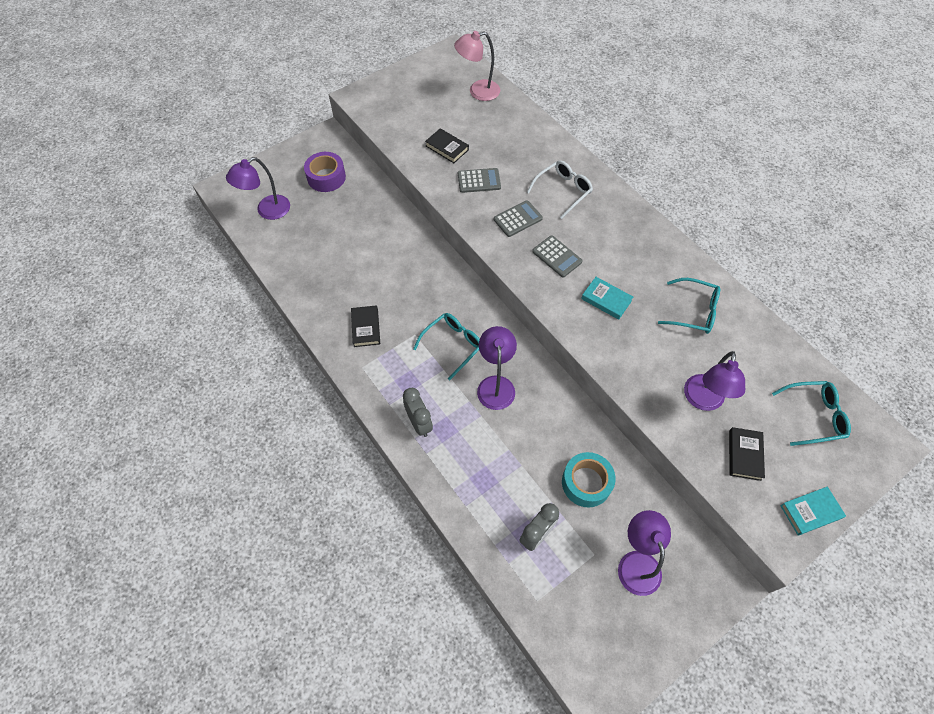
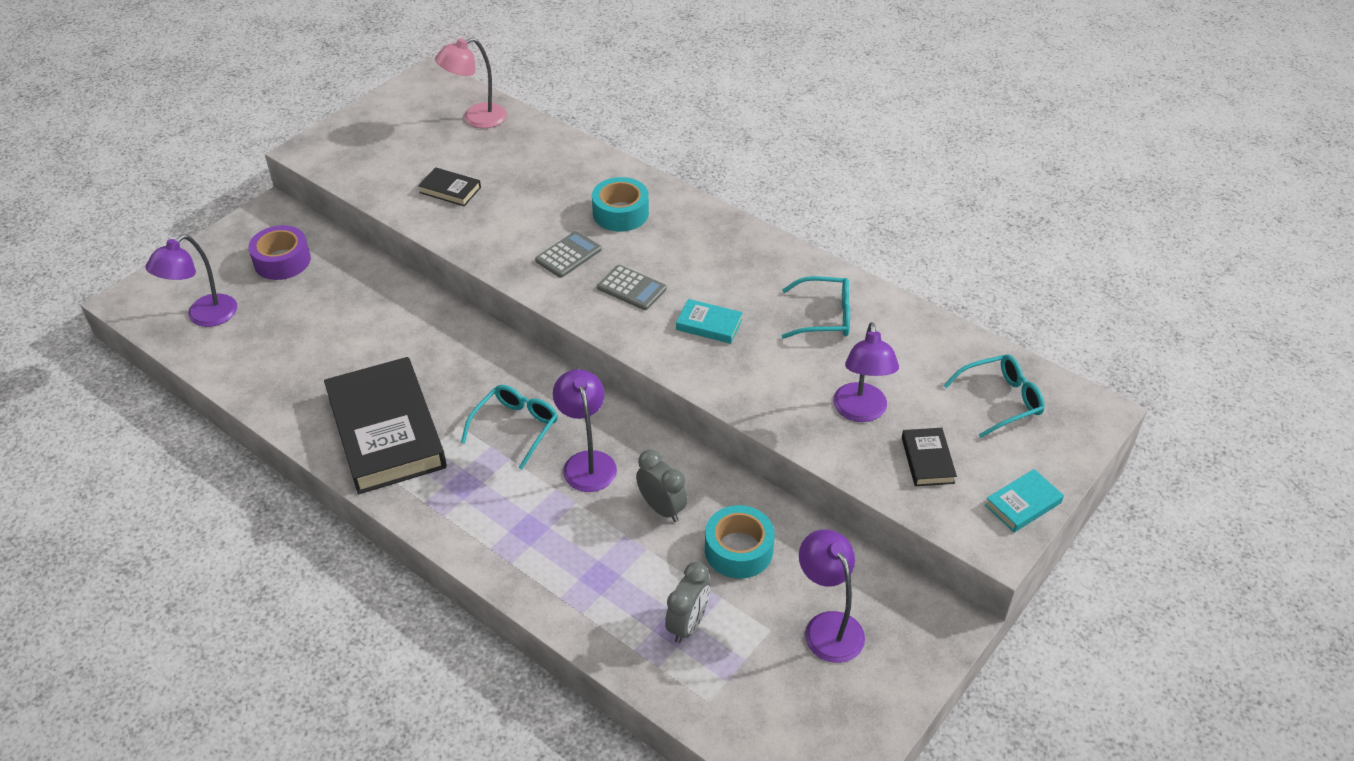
camera: 15 degrees left, 15 degrees down
(366, 328) = (386, 431): black book -> black book, size x2.32
(419, 423) = (492, 529): grey clock -> grey clock (662, 508)
(479, 181) = (504, 220): grey calculator -> none
(563, 191) = (620, 213): white glasses -> turquoise tape

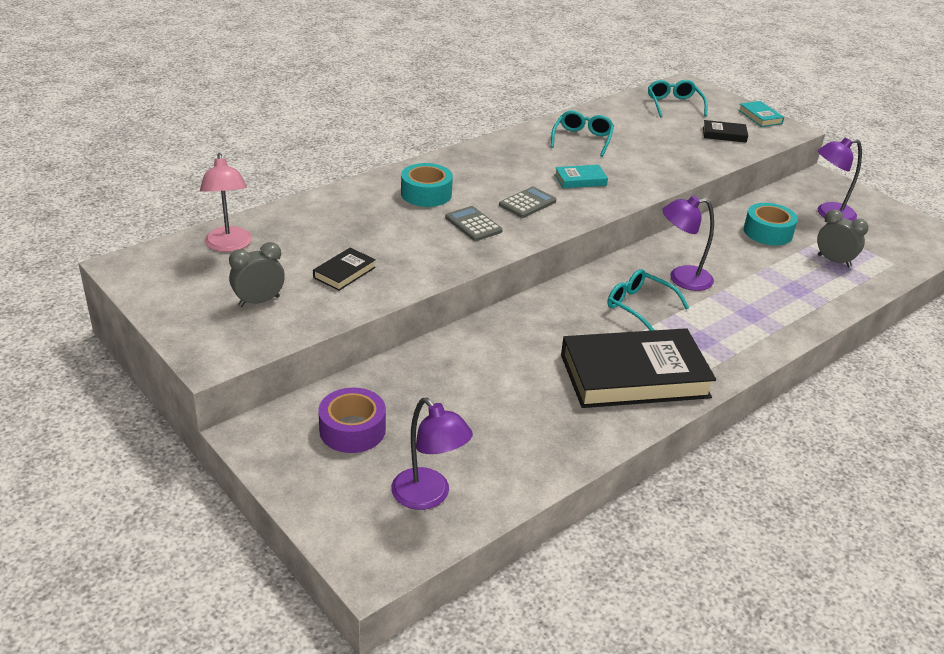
camera: 80 degrees left, 10 degrees down
(662, 508) = (730, 254): grey clock -> grey clock (259, 301)
(709, 325) = (580, 180): turquoise book -> turquoise book turned 45 degrees clockwise
(860, 412) = (679, 145): purple lamp -> none

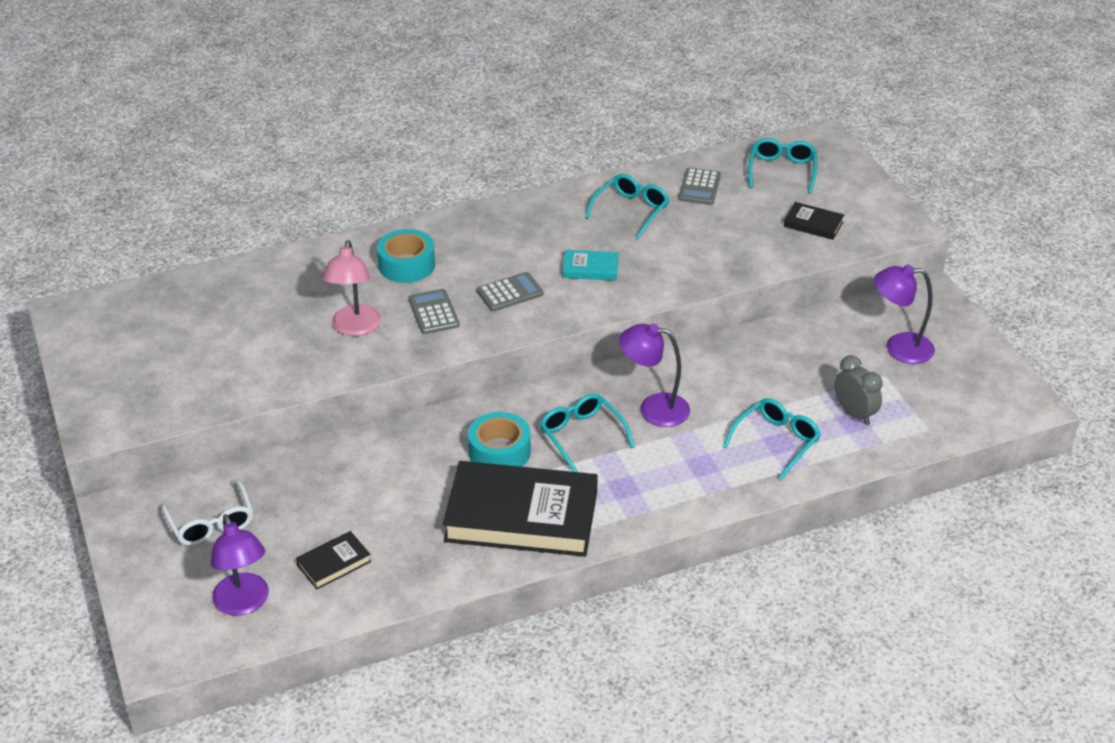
camera: 20 degrees right, 5 degrees up
(229, 245) = (173, 303): pink lamp -> pink lamp (355, 328)
(259, 301) = (170, 374): grey clock -> none
(344, 272) = (268, 353): black book -> black book (334, 563)
(352, 430) = (211, 522): purple tape -> white glasses
(622, 120) = (699, 187): none -> grey calculator
(760, 117) = (881, 202): turquoise book -> none
(768, 232) = (801, 362): turquoise tape -> turquoise tape (499, 452)
(793, 288) = (776, 441): none -> turquoise glasses

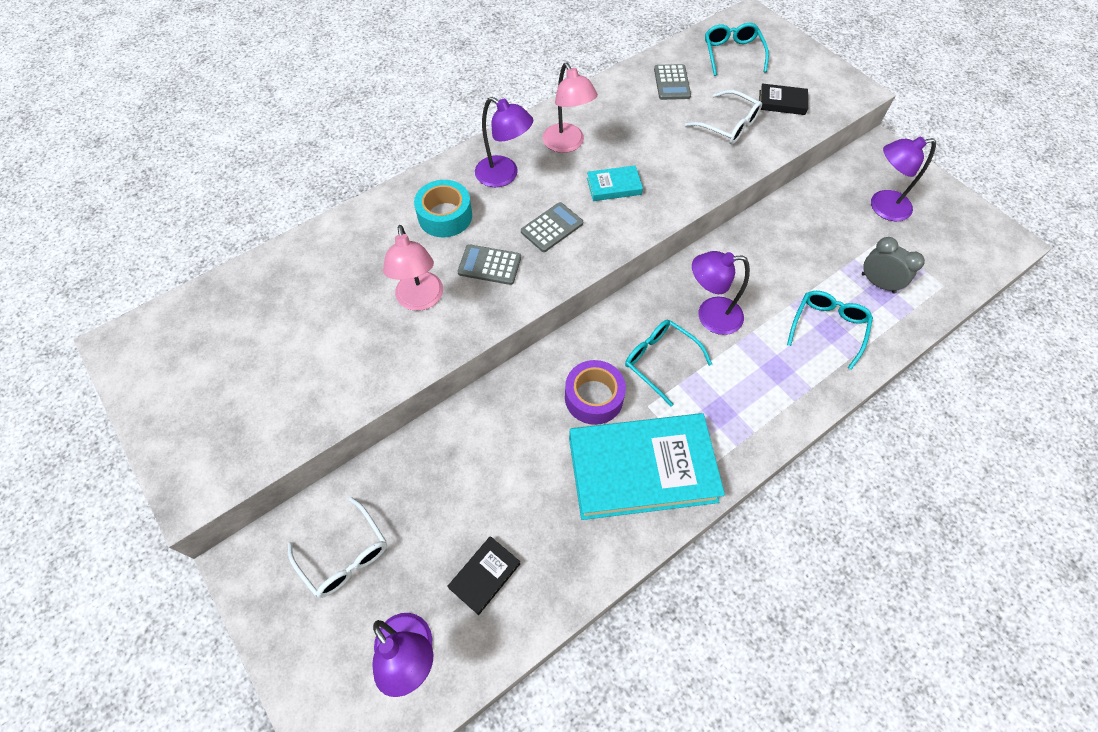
camera: 15 degrees left, 20 degrees up
(433, 312) = (489, 265): grey calculator -> grey calculator turned 45 degrees counterclockwise
(481, 241) = (504, 176): none -> purple lamp
(499, 452) = (594, 397): turquoise tape -> purple tape
(521, 516) = (642, 469): black book -> turquoise book
(559, 225) = (567, 144): none -> pink lamp
(631, 210) = (624, 117): turquoise glasses -> none
(741, 235) = (728, 125): none -> white glasses

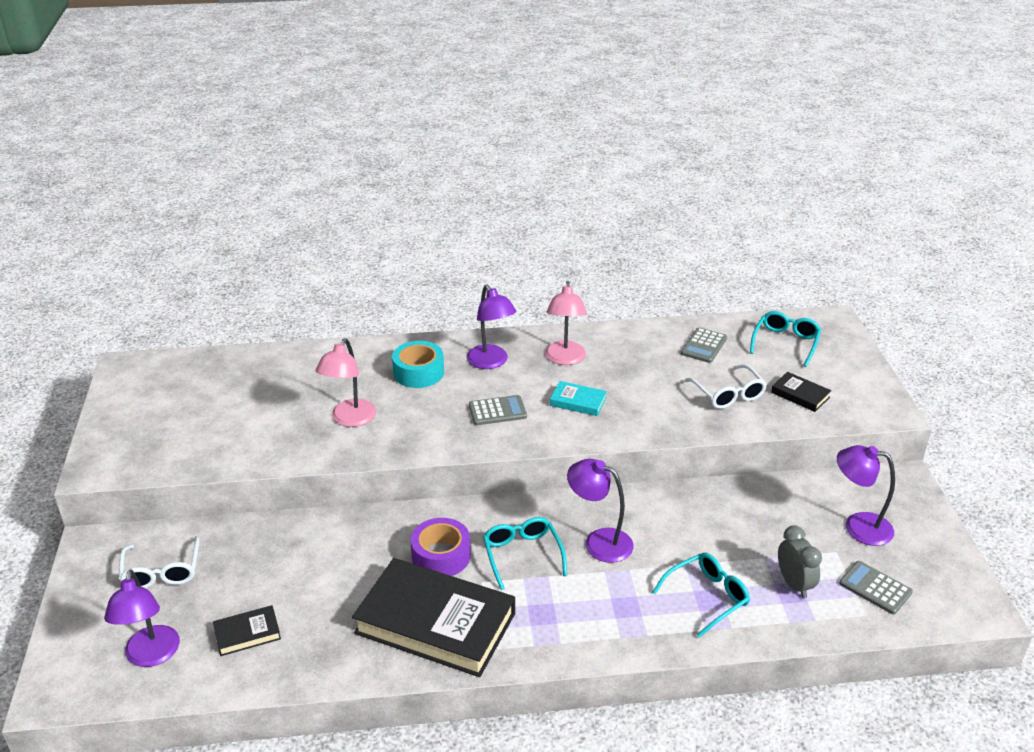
camera: 30 degrees right, 25 degrees down
(489, 265) = (423, 417): grey calculator -> grey calculator (875, 588)
(642, 469) = (435, 623): turquoise book -> black book

